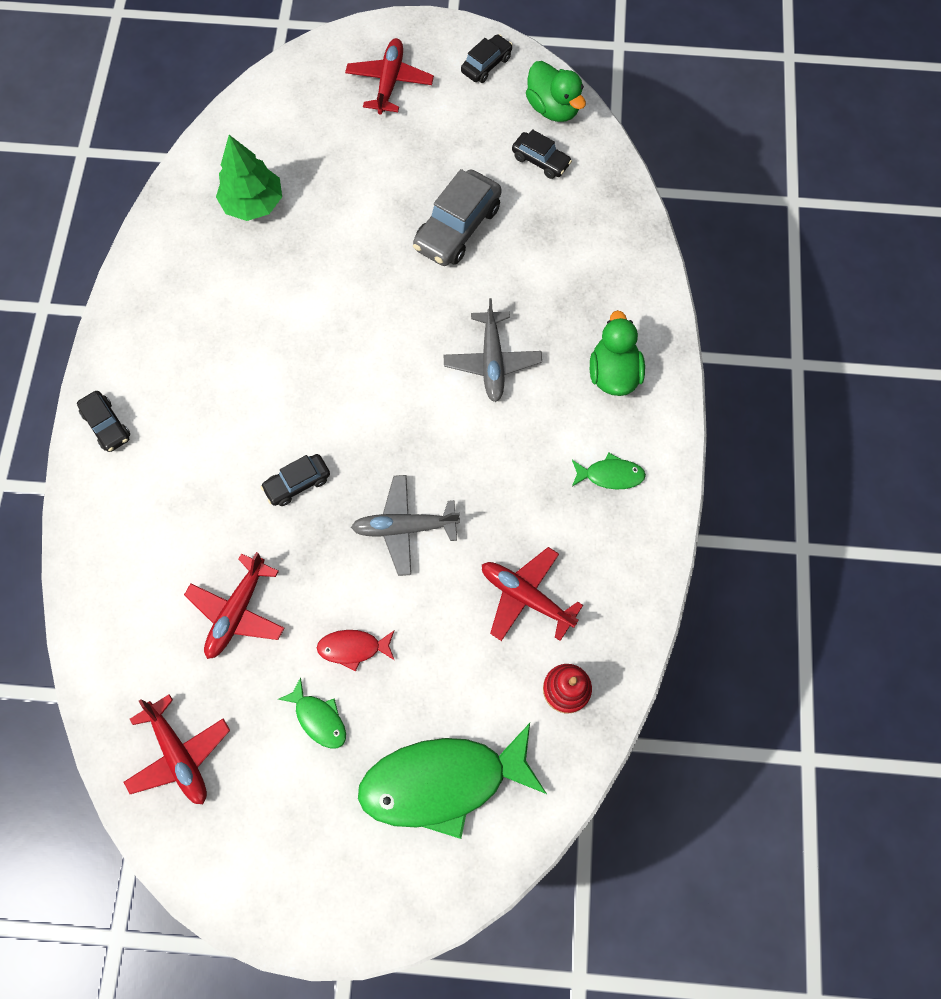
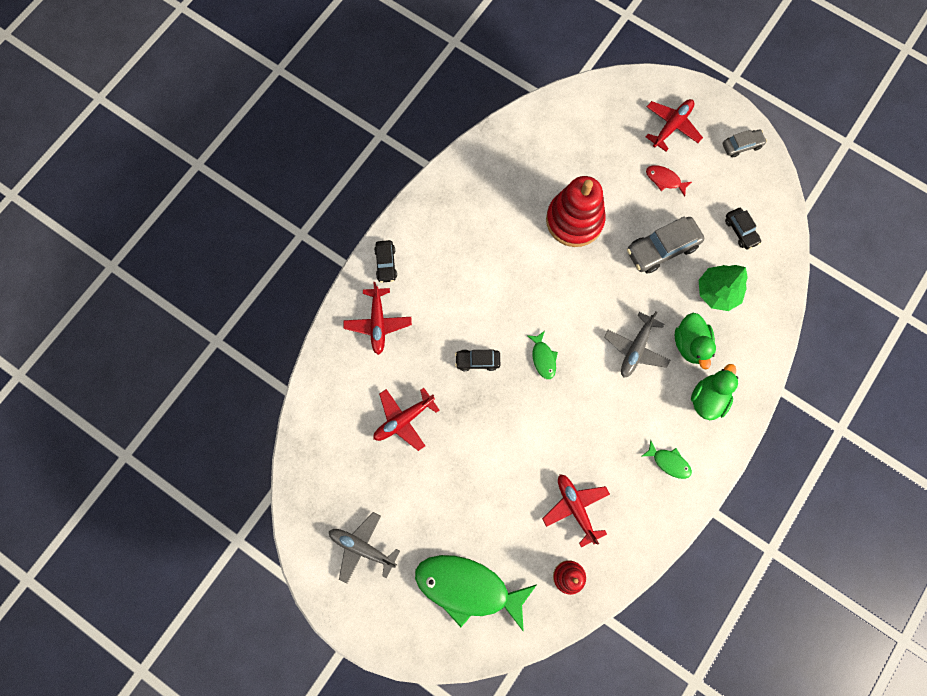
camera: 30 degrees right, 5 degrees up
(179, 754) = (330, 484): red plane -> red plane (378, 323)
(253, 203) = (543, 166): green tree -> green tree (717, 292)
(319, 718) = (417, 509): green fish -> green fish (543, 358)
(329, 248) = (574, 220): none -> red stacking toy
(353, 648) = (458, 479): red fish -> red fish (664, 180)
(404, 527) = (526, 424): grey plane -> grey plane (362, 547)
(486, 65) = (741, 146): black car -> grey car
(553, 108) = (769, 199): green duck -> green duck (690, 344)

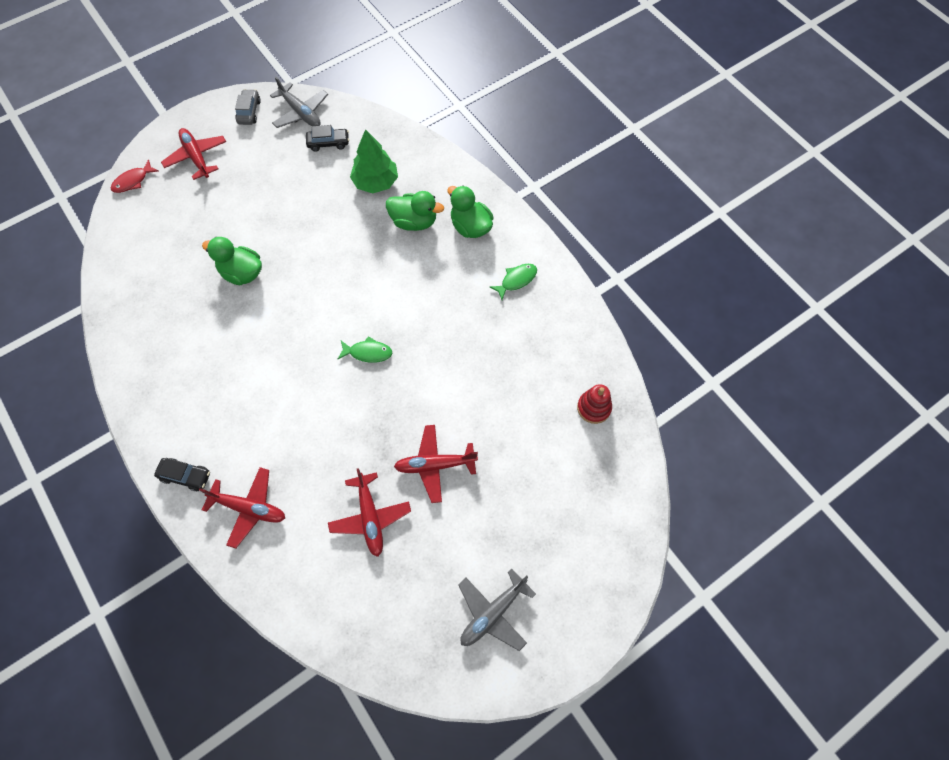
camera: 70 degrees left, 10 degrees down
(468, 587) = (573, 511): green fish -> none
(477, 361) = (341, 417): black car -> none
(574, 220) = (242, 273): red stacking toy -> green duck
(575, 507) = (529, 377): red plane -> red plane (435, 465)
(635, 349) = (397, 268): grey plane -> grey plane (301, 113)
(661, 249) = (311, 210): grey car -> none
(664, 180) = (246, 182): red fish -> red fish (133, 181)

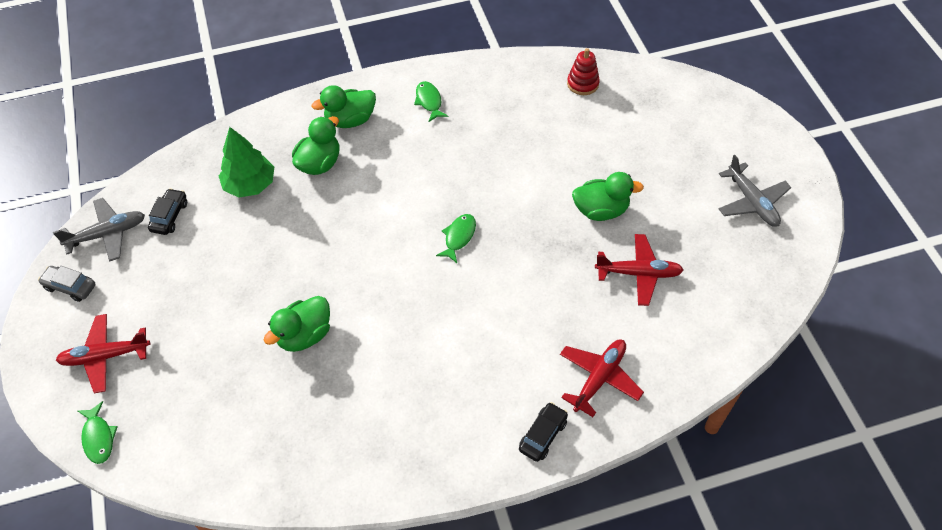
camera: 70 degrees left, 10 degrees down
(133, 181) = (98, 437): red fish -> green fish
(435, 465) = (601, 210): red plane -> green duck

